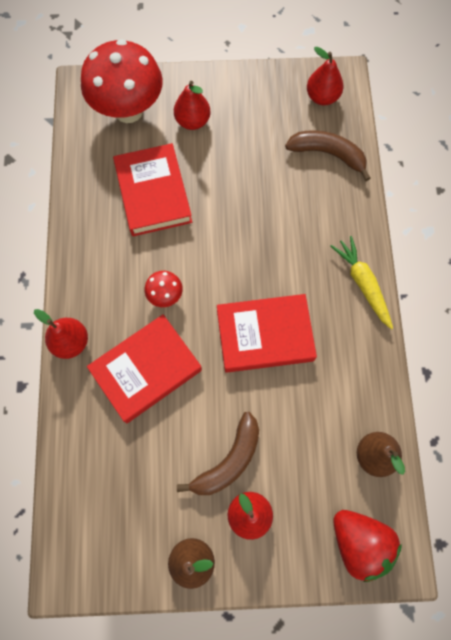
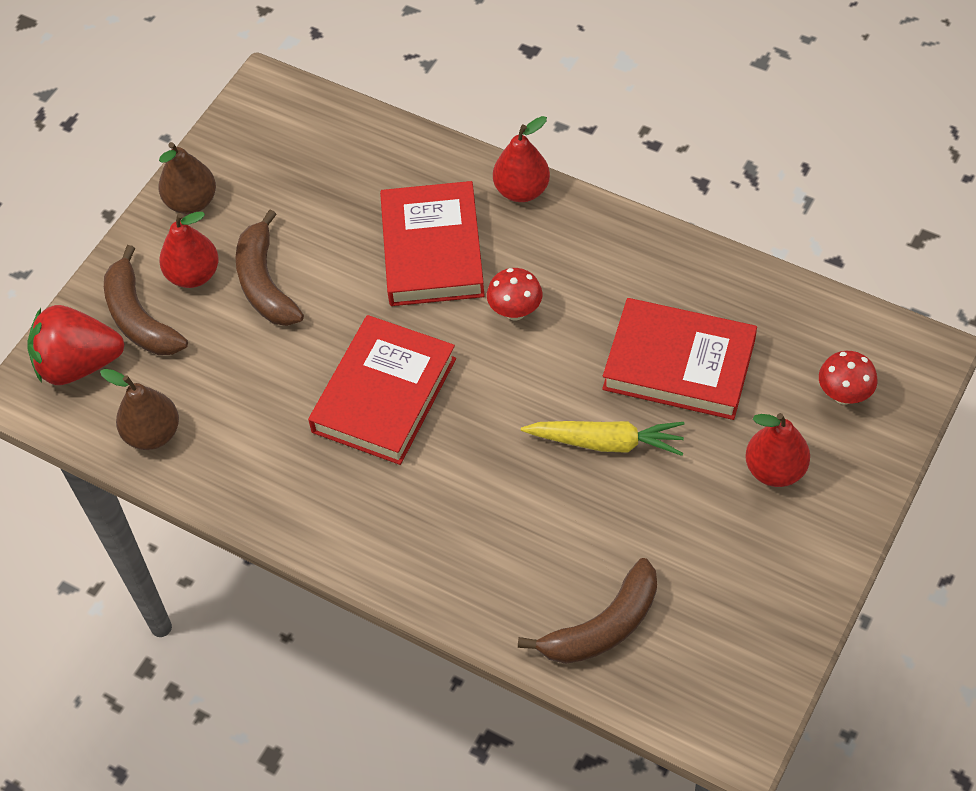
camera: 125 degrees right, 15 degrees down
(128, 110) = (843, 395): red mushroom -> red mushroom, size x0.44
(302, 527) = (139, 318): none -> brown banana
(322, 97) = (714, 679): red pear -> none
(362, 284) = (370, 551): yellow carrot -> yellow carrot (606, 442)

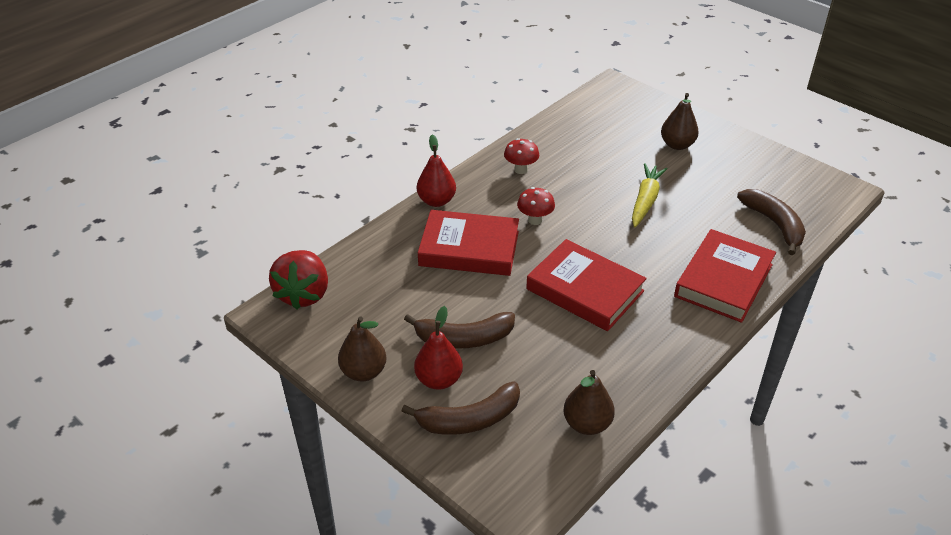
camera: 80 degrees left, 15 degrees down
(79, 364) = (504, 466): red strawberry -> red strawberry (304, 294)
(679, 364) = (596, 164): red book -> red book (723, 280)
(775, 470) = (677, 145): red pear -> brown pear
(843, 395) = (633, 114): red mushroom -> red mushroom (521, 170)

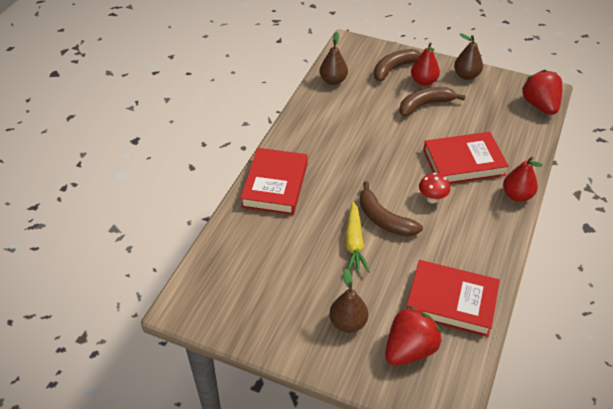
camera: 160 degrees right, 5 degrees up
(521, 170) = (474, 247): red mushroom -> none
(585, 290) = (368, 153): red book -> red book (451, 301)
(629, 119) = (409, 349): none -> red strawberry
(774, 224) = (242, 247): brown banana -> brown banana (384, 219)

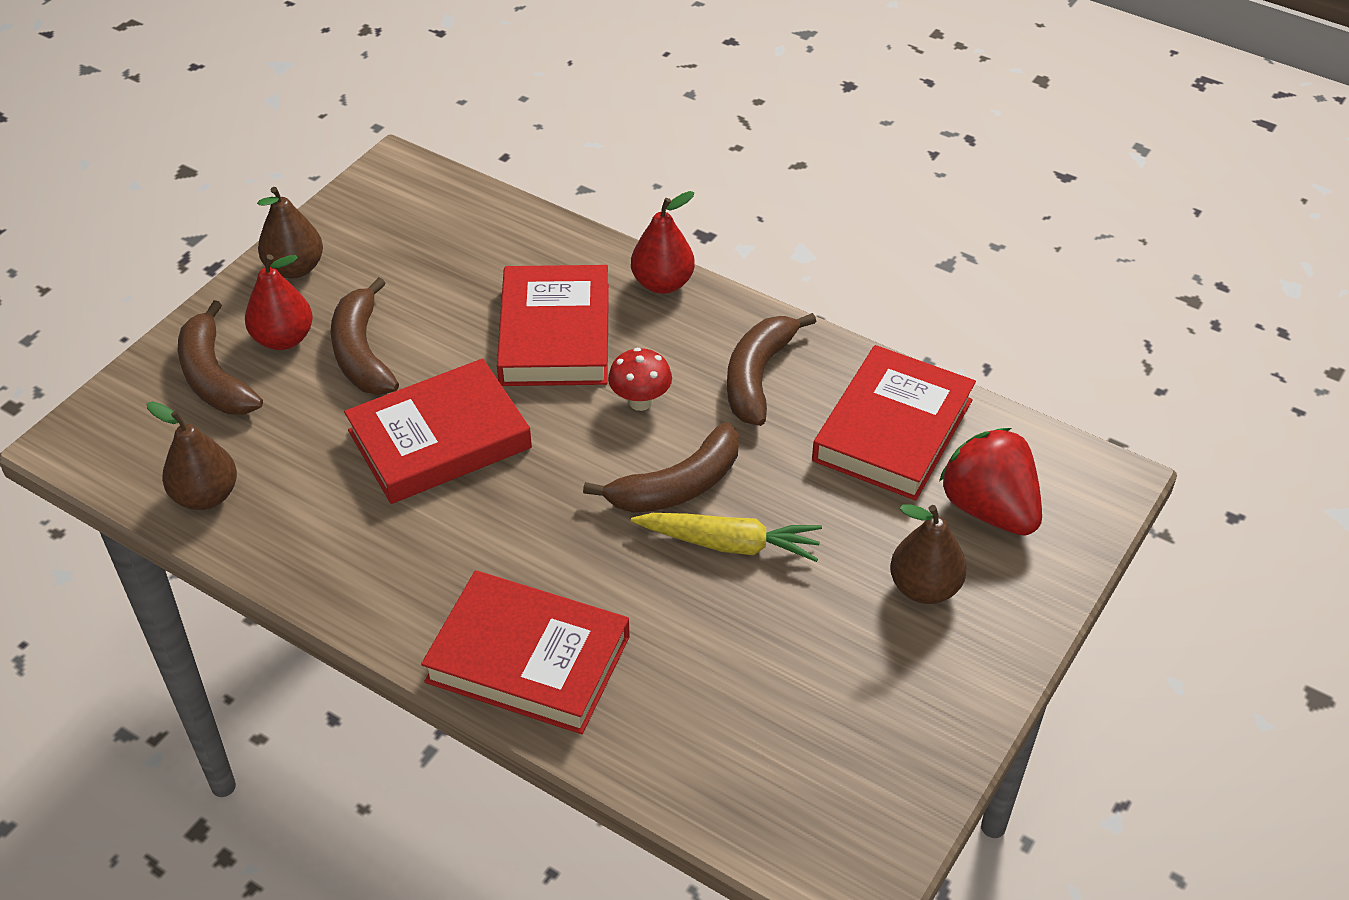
camera: 80 degrees left, 0 degrees up
(384, 137) = (439, 439): none -> red book
(467, 241) = (758, 377): none -> brown banana
(540, 105) = (433, 189): red strawberry -> none

